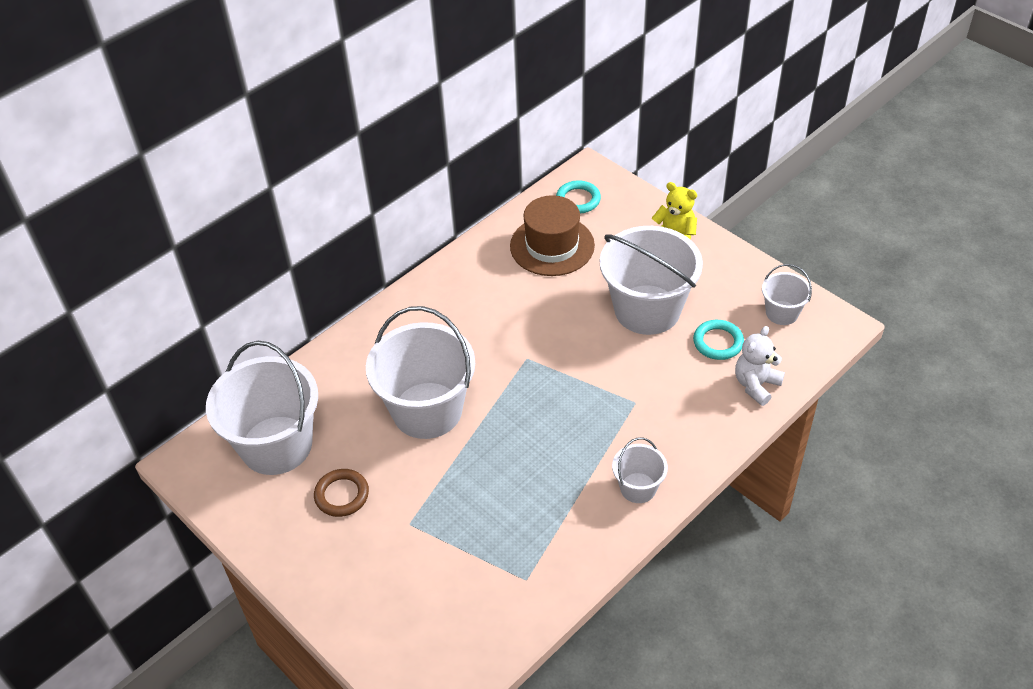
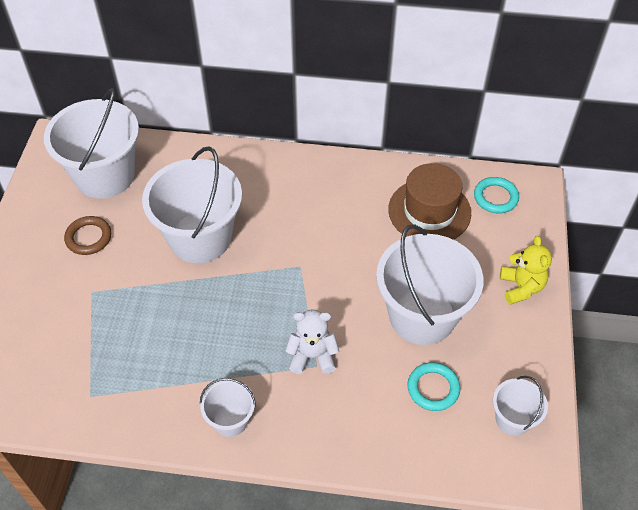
camera: 50 degrees right, 5 degrees up
(756, 385) = (410, 446): white teddy bear -> white teddy bear (312, 356)

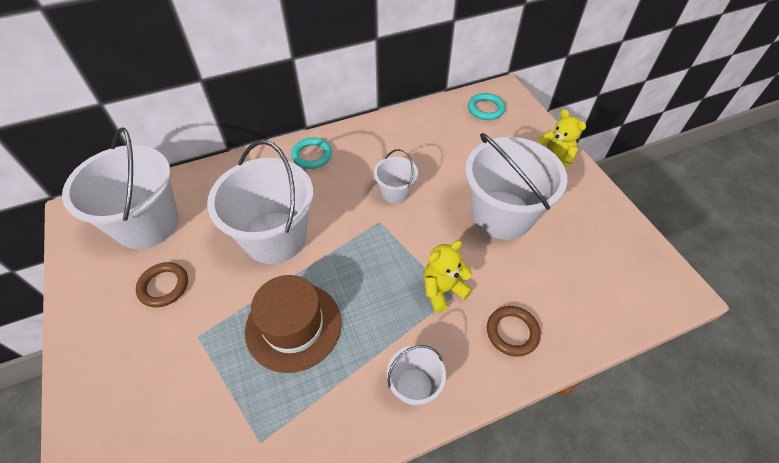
camera: 30 degrees left, 0 degrees up
(312, 356) = (443, 290): white teddy bear -> yellow teddy bear
(346, 423) = (512, 332): none -> brown ring
(429, 211) = (447, 137): brown hat -> brown hat (293, 326)
(433, 388) = (554, 266): turquoise ring -> turquoise ring (312, 155)
(513, 419) = (626, 259): white bucket -> white bucket (395, 192)

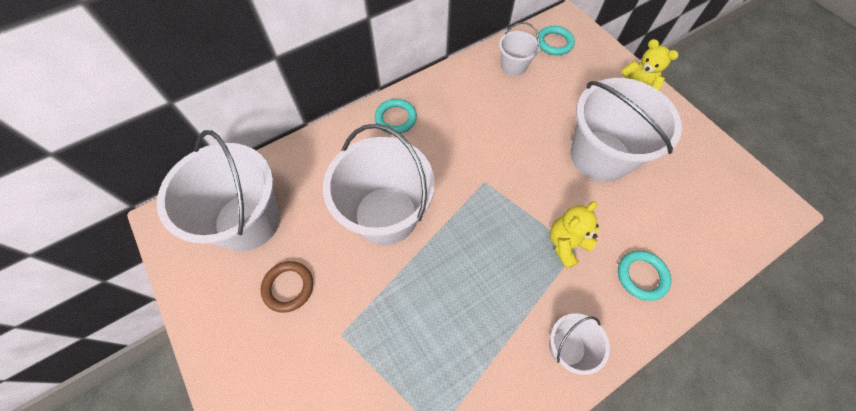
camera: 10 degrees left, 10 degrees up
(293, 326) = (433, 306): brown hat -> none
(395, 192) = (491, 147): white bucket -> white bucket (513, 66)
(512, 332) = (641, 276): brown ring -> turquoise ring

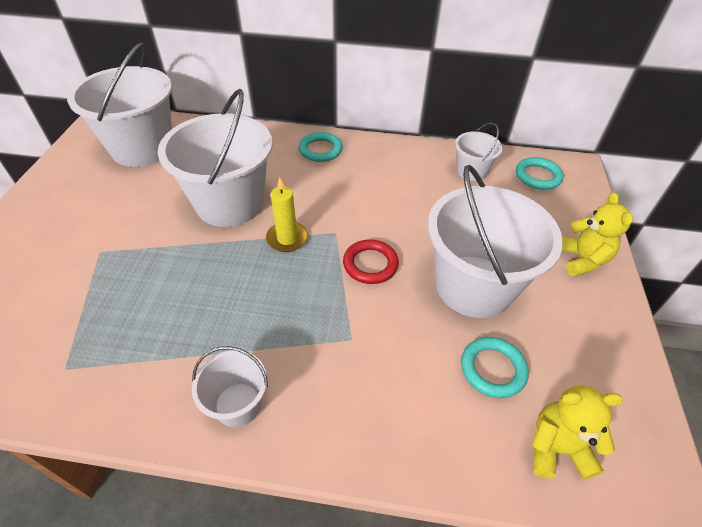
camera: 40 degrees right, 15 degrees down
(288, 287) = (111, 200): brown ring -> none
(460, 211) = (287, 238): none -> yellow candle
(531, 188) = (370, 264): none -> red ring
(566, 244) = (346, 327): yellow teddy bear -> yellow teddy bear (557, 448)
(641, 276) = (388, 412): turquoise ring -> turquoise ring (492, 369)

